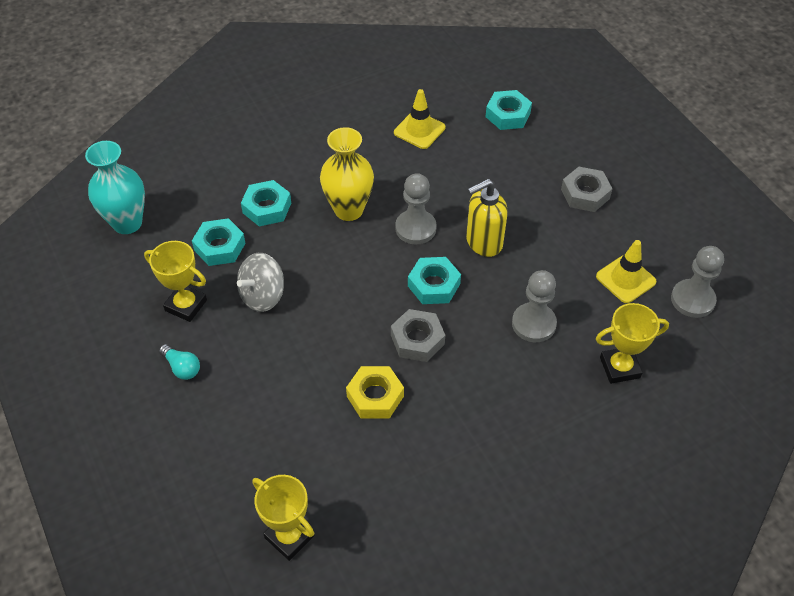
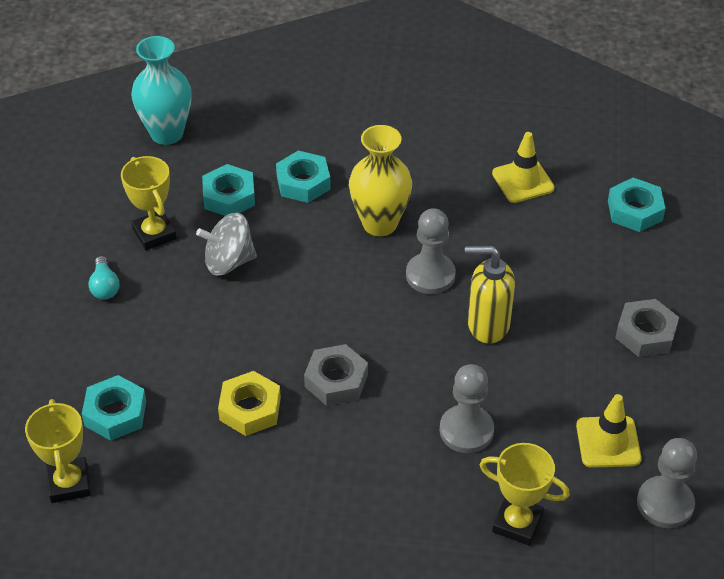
camera: 35 degrees right, 5 degrees down
(434, 285) = (399, 338): turquoise nut -> turquoise nut (115, 413)

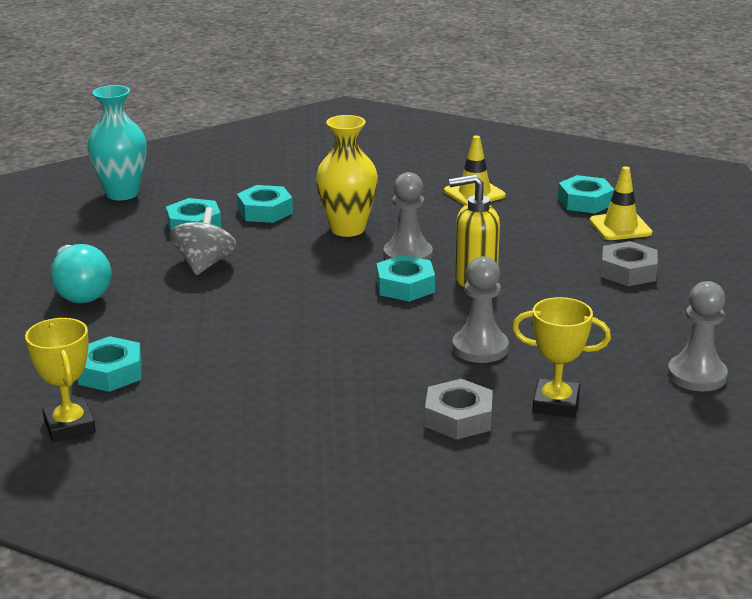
camera: 10 degrees left, 20 degrees down
(105, 287) = (80, 291): turquoise light bulb -> turquoise light bulb, size x1.86
(154, 234) = (124, 254): yellow trophy -> none
(229, 261) = (205, 264): grey spinning top -> grey spinning top turned 120 degrees clockwise
(250, 409) = (253, 355): yellow nut -> none
(336, 380) = (337, 328): grey nut -> grey nut (458, 418)
(416, 324) = (405, 286): none -> turquoise nut
(608, 442) = (623, 341): yellow traffic cone -> yellow traffic cone (620, 227)

